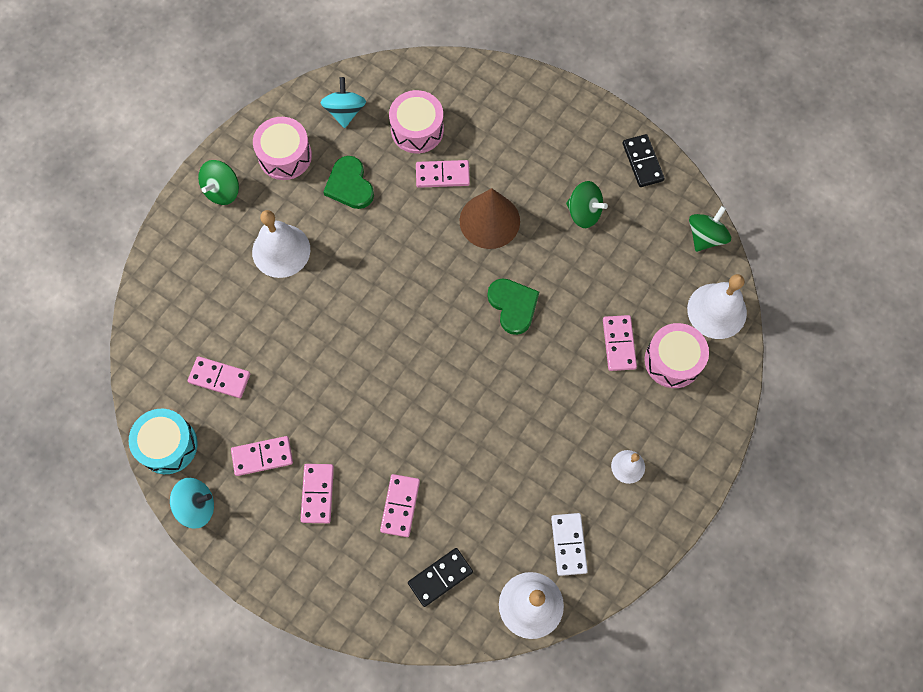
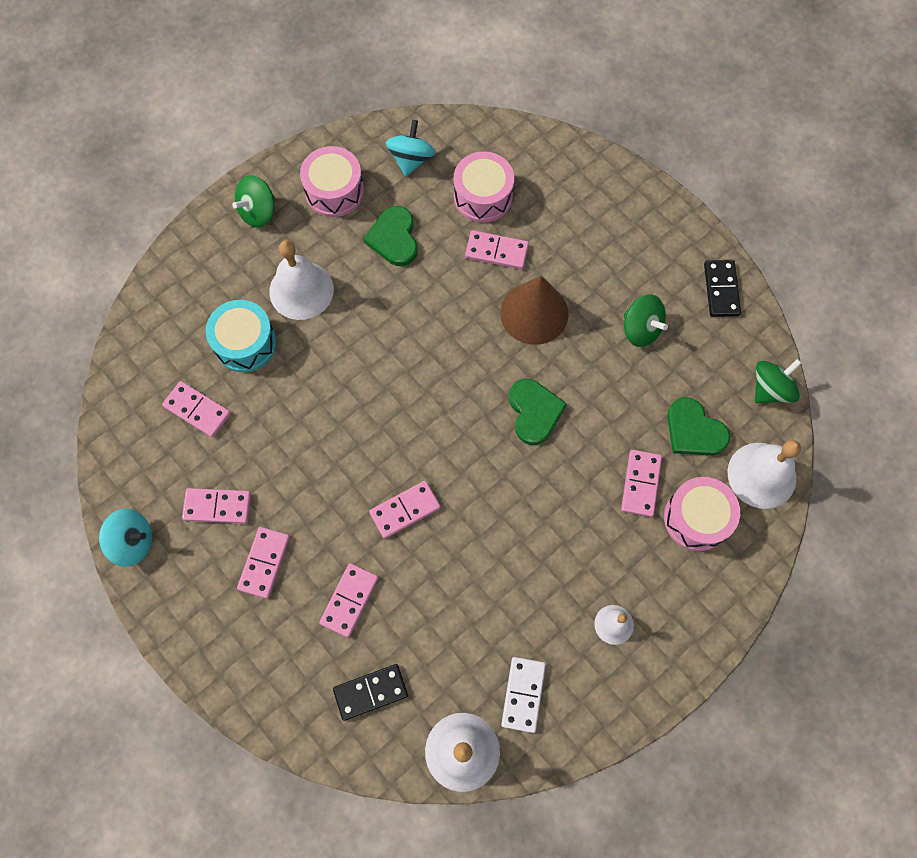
camera: 15 degrees right, 0 degrees up
(168, 445) = (122, 468): turquoise drum -> turquoise drum (245, 343)
(426, 417) = (405, 510): none -> pink domino
(651, 288) = (694, 430): none -> green heart

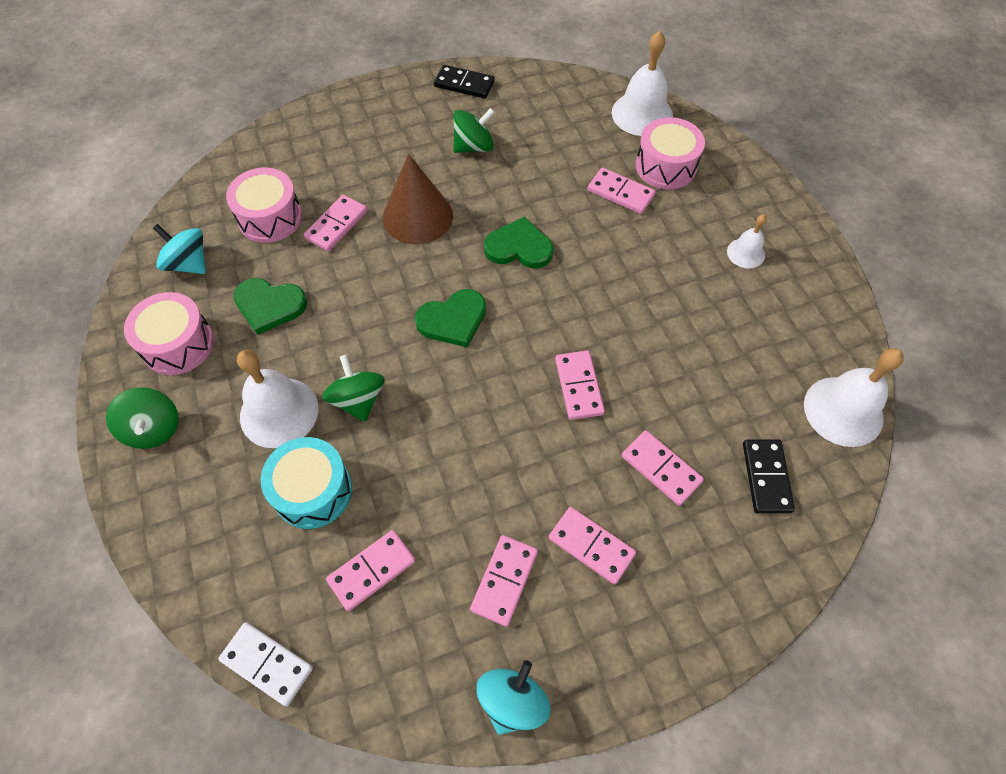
camera: 70 degrees left, 10 degrees down
(523, 694) = (796, 342): white domino -> white domino (267, 664)
(694, 430) = (585, 142): green heart -> green heart (453, 320)
(770, 389) = (569, 84): green spinning top -> green spinning top (358, 400)

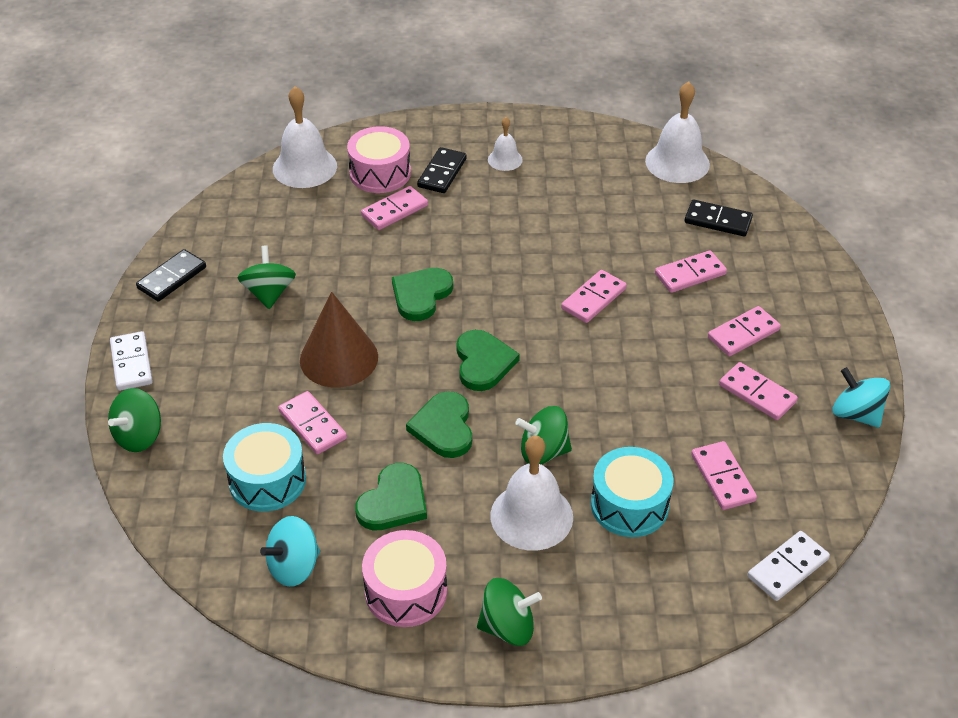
camera: 70 degrees left, 15 degrees down
(270, 217) = (267, 480): pink drum -> turquoise drum
(292, 129) = (139, 436): none -> green spinning top
(363, 97) = (131, 363): none -> white domino
(363, 315) = (444, 427): none -> green heart
(579, 386) = (593, 299): pink domino -> pink domino turned 60 degrees counterclockwise
(694, 210) = (442, 173): none -> black domino

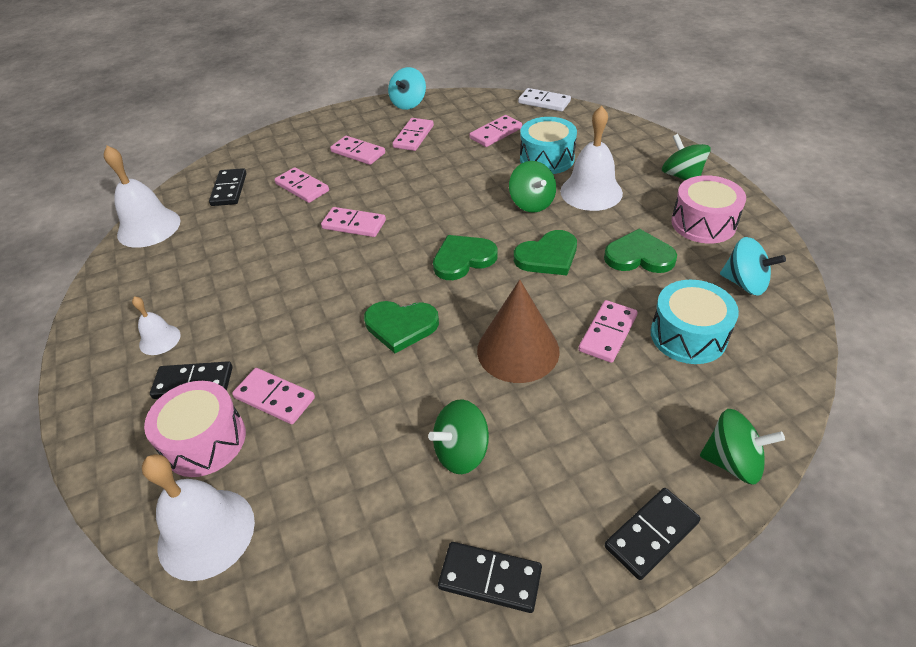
camera: 110 degrees left, 0 degrees up
(131, 363) = (651, 534): white domino -> black domino

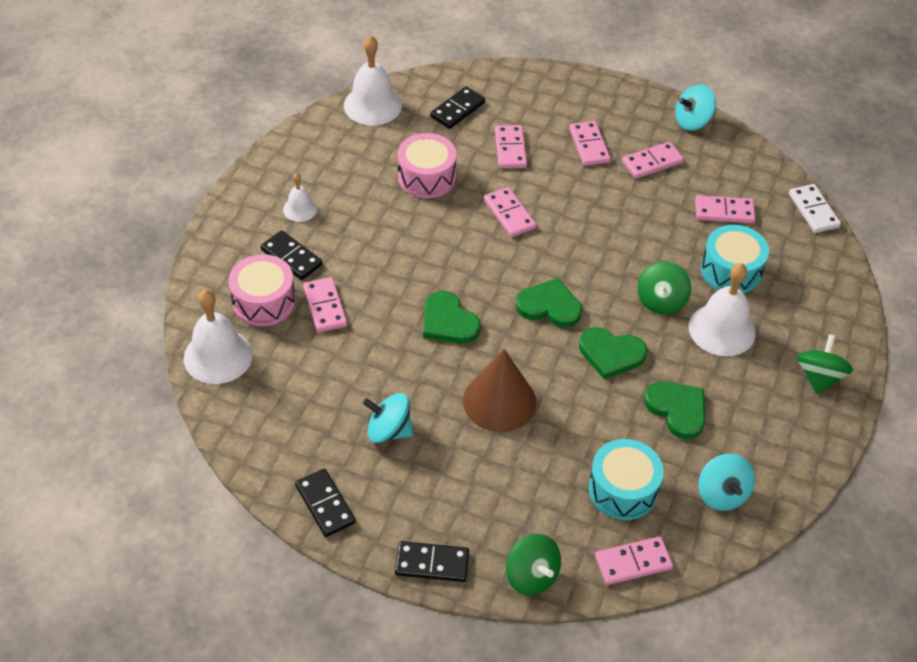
camera: 40 degrees right, 5 degrees up
(461, 452) = (389, 431): green spinning top -> turquoise spinning top
(607, 333) = (572, 441): pink domino -> pink domino (633, 562)
(703, 223) = (768, 428): pink drum -> pink drum (426, 177)

